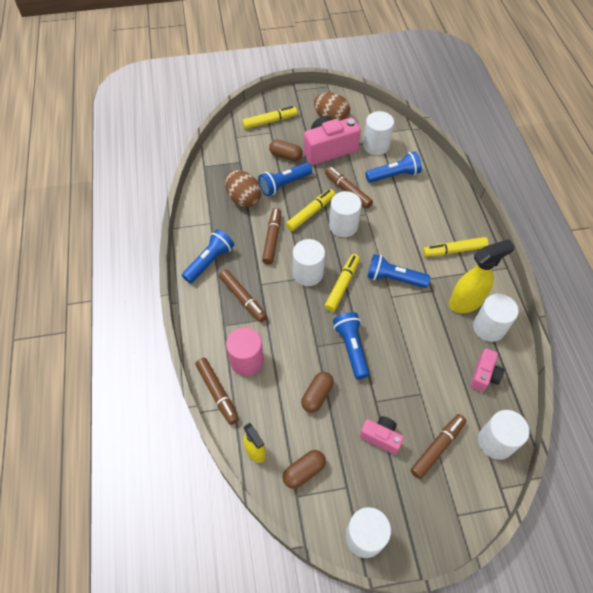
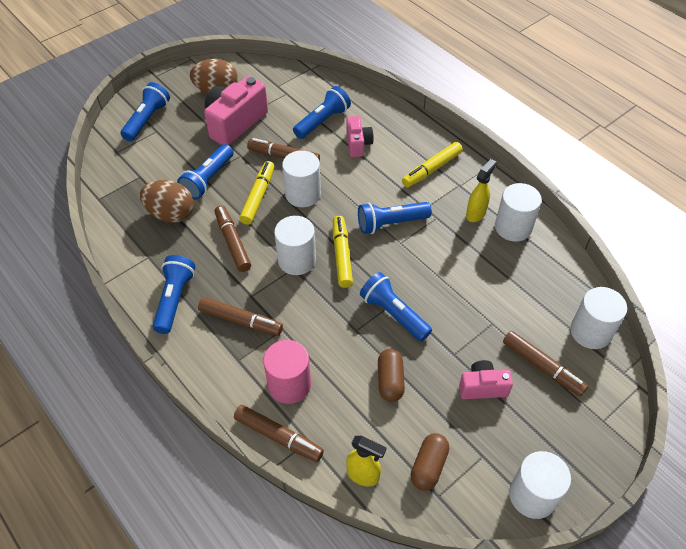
camera: 30 degrees left, 5 degrees down
(270, 121) = (147, 120): yellow marker -> blue flashlight
(285, 156) = (190, 149): brown capsule -> none
(376, 145) = (284, 99): white cylinder -> none
(437, 447) = (542, 367): brown marker -> brown marker turned 120 degrees clockwise
(466, 302) = (476, 213): yellow spray bottle -> yellow spray bottle, size x0.61
(484, 375) = (538, 275): pink camera -> pink camera (358, 144)

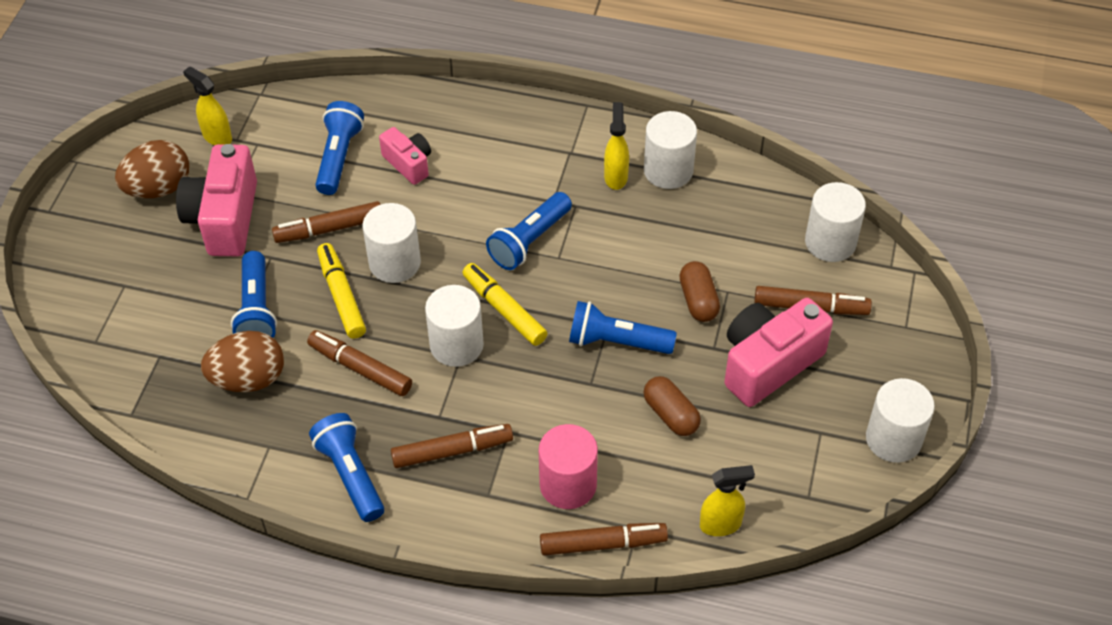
camera: 35 degrees left, 0 degrees up
(147, 120) = (96, 277): blue flashlight -> none
(269, 80) = (217, 137): none -> yellow spray bottle
(428, 466) = (777, 475): brown capsule -> brown capsule (698, 300)
(431, 169) = (523, 149): yellow marker -> none
(482, 387) = (768, 363): pink camera -> pink camera, size x1.80

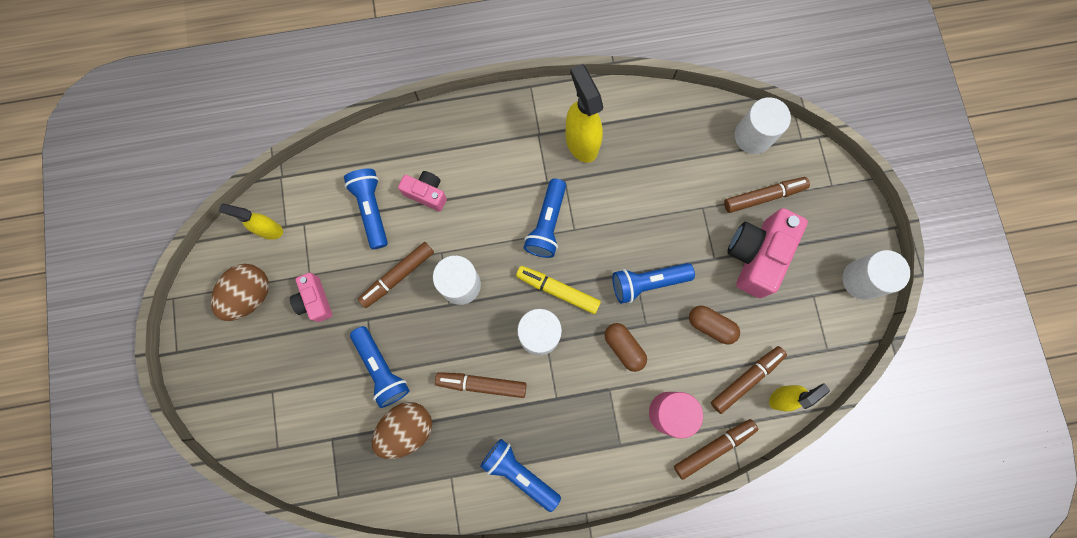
camera: 25 degrees left, 25 degrees up
(224, 218) = (315, 300): pink camera -> pink camera, size x0.56
(341, 296) = (437, 330): yellow marker -> none
(452, 451) = (579, 422): brown marker -> brown marker (746, 379)
(616, 176) = (581, 142): yellow spray bottle -> yellow spray bottle, size x1.63
(668, 170) = (615, 121): white cylinder -> none
(698, 300) = (686, 224): brown capsule -> brown capsule (624, 348)

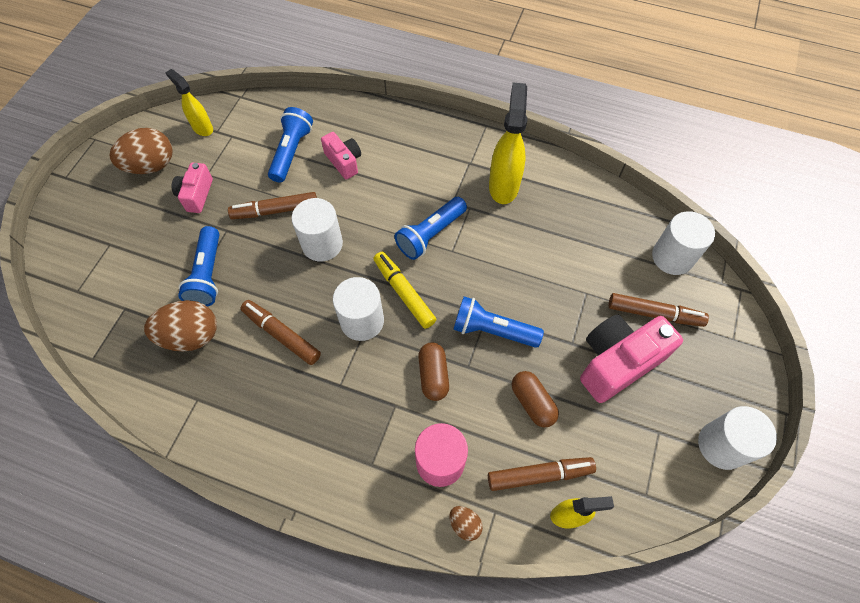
camera: 30 degrees right, 15 degrees down
(519, 473) = (259, 433): blue flashlight -> none
(713, 448) = (465, 524): brown marker -> brown egg

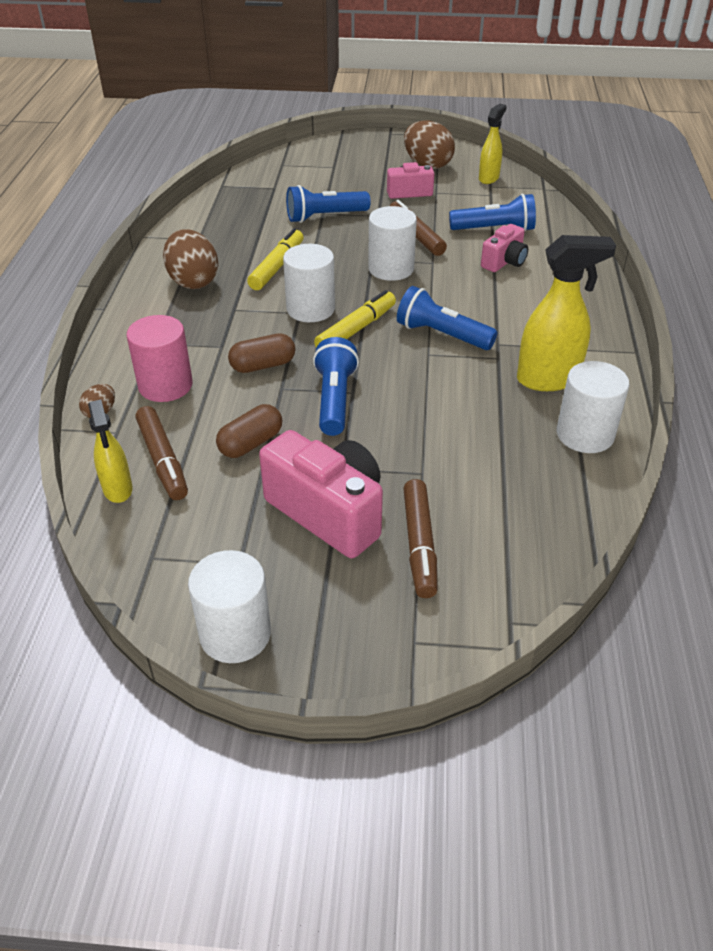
camera: 75 degrees right, 20 degrees down
(191, 336) = (259, 222): brown egg -> brown egg (193, 281)
(282, 335) = (277, 267): brown marker -> yellow marker
(672, 257) = (527, 558): white cylinder -> white cylinder (585, 434)

